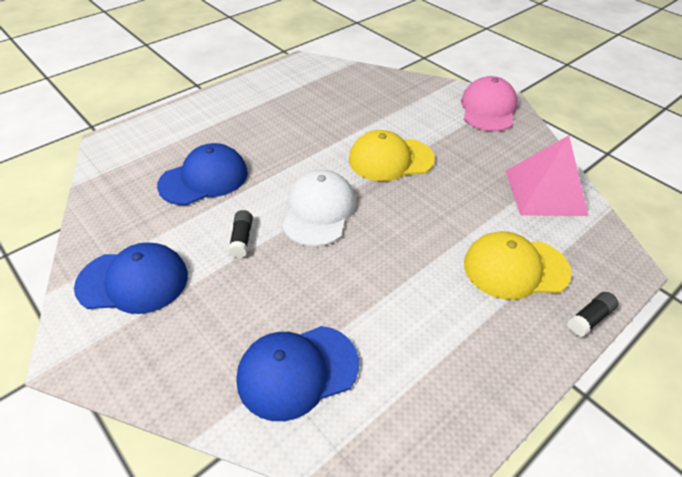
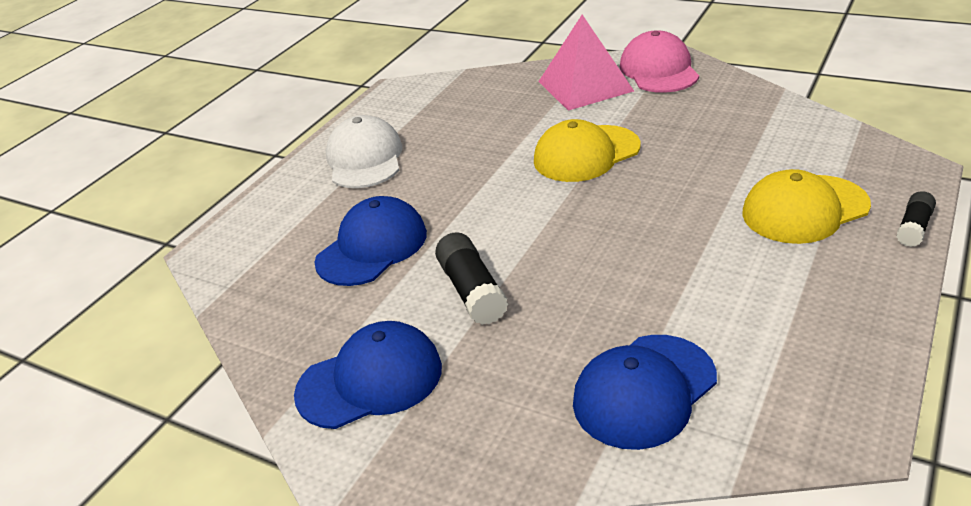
camera: 15 degrees left, 10 degrees down
(241, 239) = (472, 291): black glue stick -> black glue stick, size x1.62
(319, 211) = (543, 231): white cap -> white cap (365, 159)
(544, 192) = (781, 129): pink pyramid -> pink pyramid (585, 86)

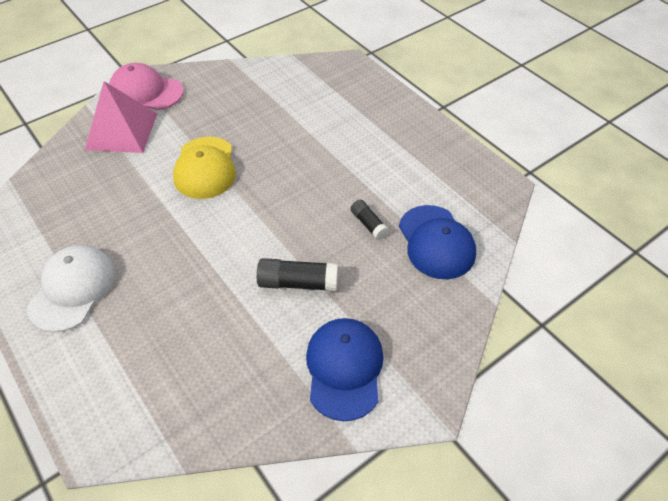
camera: 70 degrees left, 15 degrees up
(365, 159) = (73, 289): white cap -> white cap turned 90 degrees clockwise
(372, 247) = (200, 322): blue cap -> none
(804, 209) = (346, 114): yellow cap -> none
(914, 228) = (391, 90): black glue stick -> black glue stick (368, 224)

